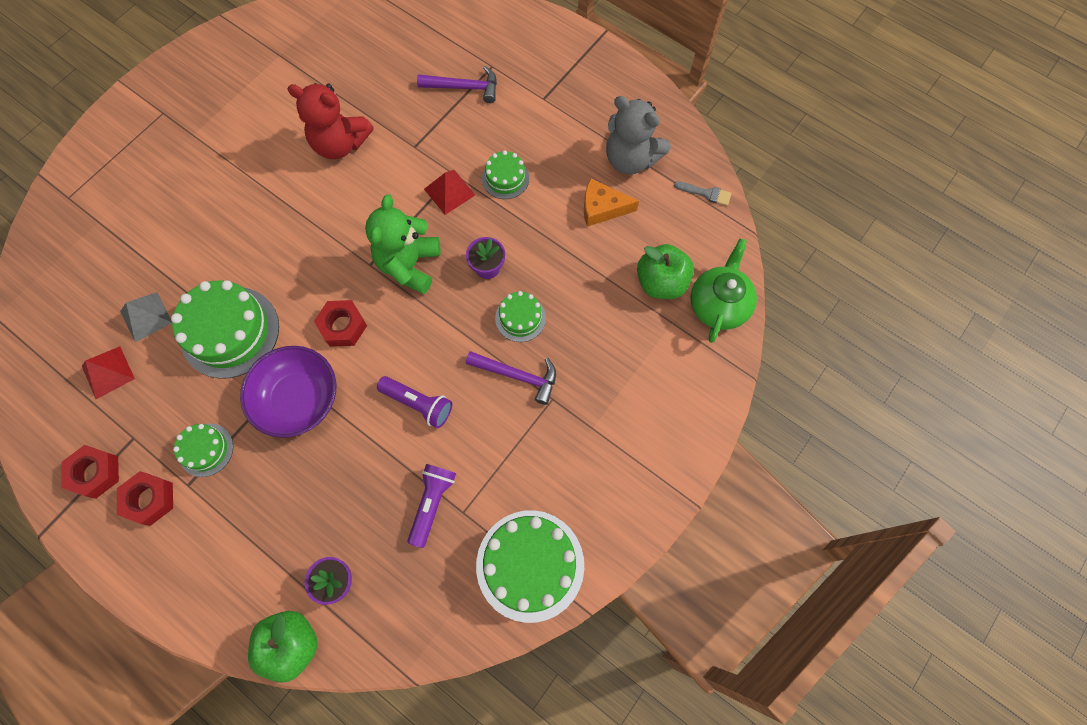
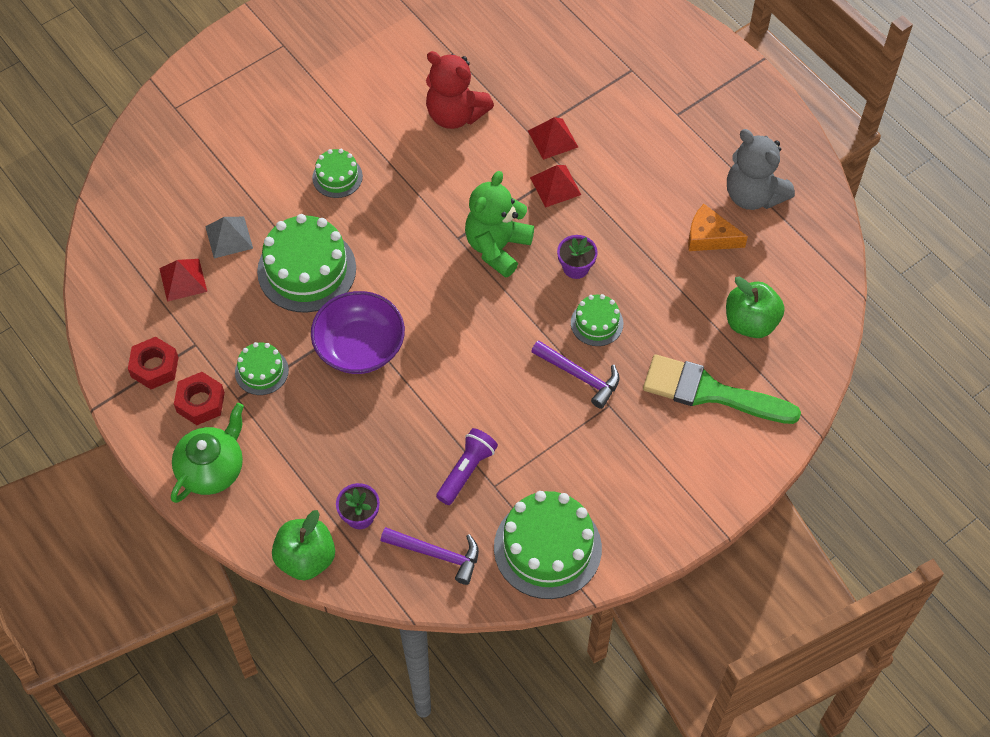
camera: 15 degrees right, 10 degrees down
(343, 326) = (418, 290): red nut -> none
(418, 404) = (475, 379): purple flashlight -> none
(436, 147) = (552, 139): none -> red pyramid
(464, 87) = (597, 85): purple hammer -> purple hammer (437, 554)
(505, 178) = (616, 185): green cake -> green cake (337, 177)
(642, 361) = (710, 392): none -> green brush
(706, 193) = (823, 246): grey brush -> none
(718, 304) = (804, 357): green teapot -> green teapot (212, 469)

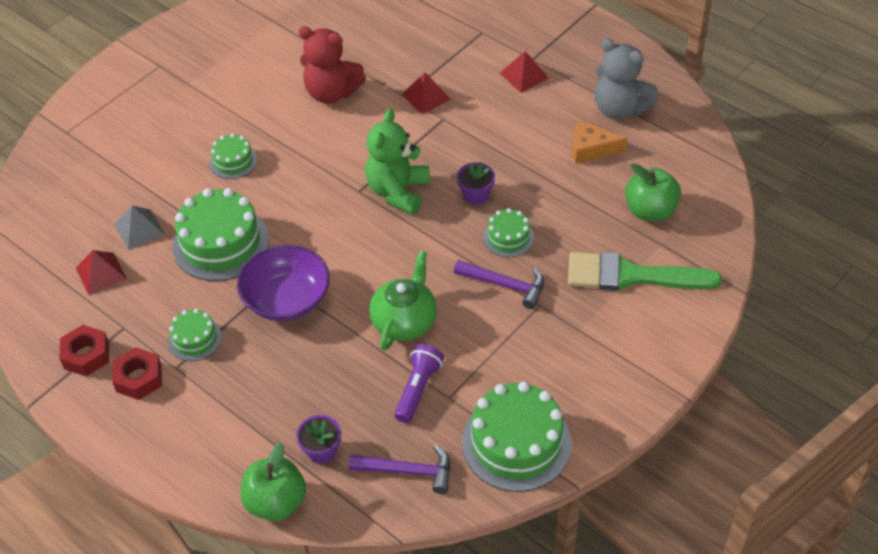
camera: 10 degrees left, 10 degrees down
(212, 469) = (162, 437): green teapot -> green teapot (404, 321)
(555, 186) = (438, 133): red pyramid -> red pyramid (524, 75)

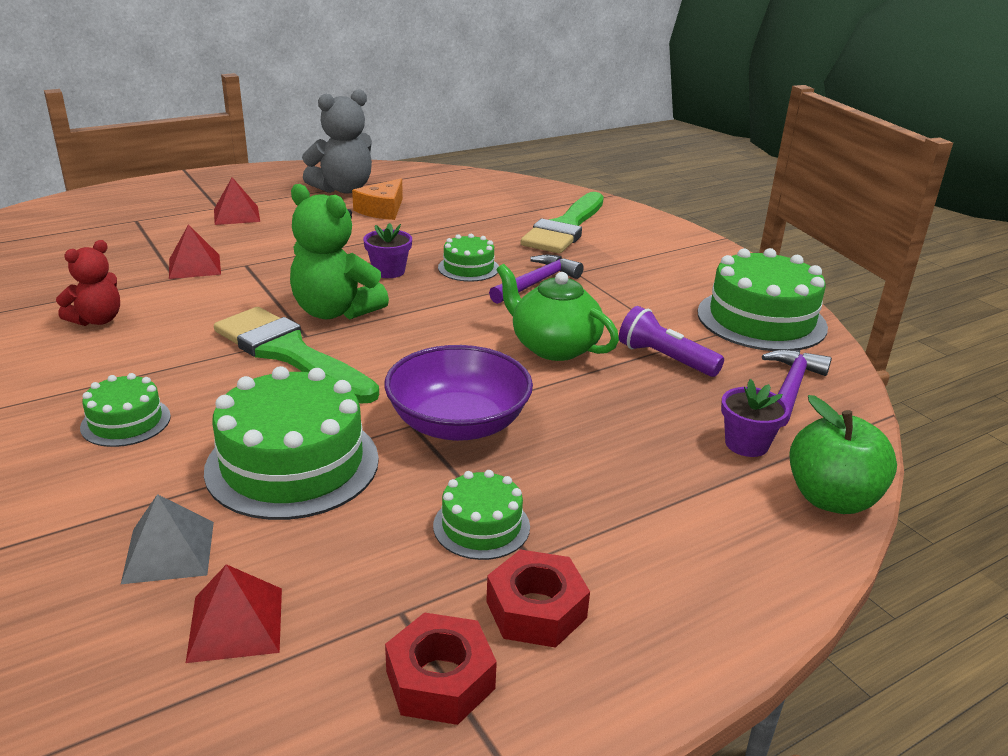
camera: 75 degrees left, 20 degrees down
(332, 93) = (97, 320): red teddy bear -> red teddy bear, size x0.62
(333, 193) = (289, 353): none -> green brush
(650, 211) = (489, 205): green apple -> none

